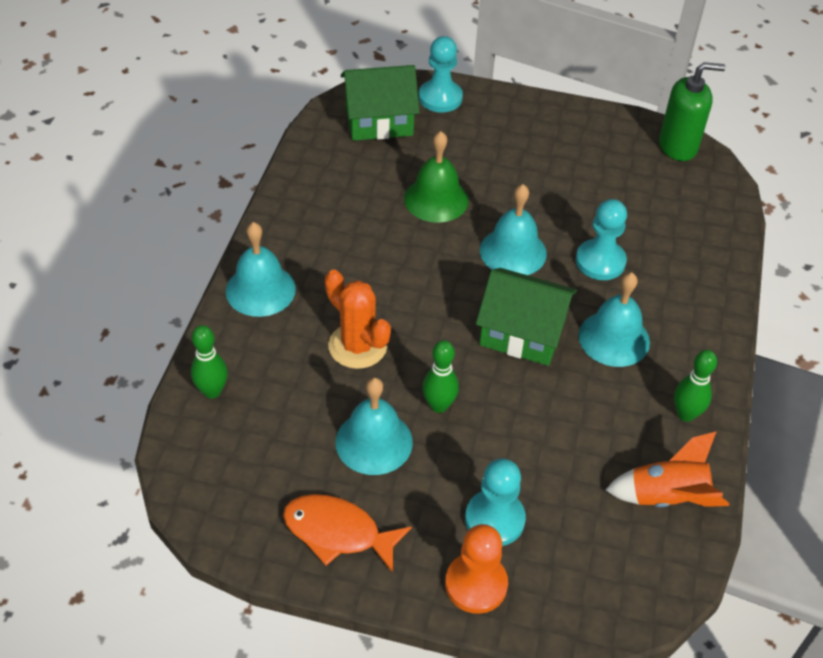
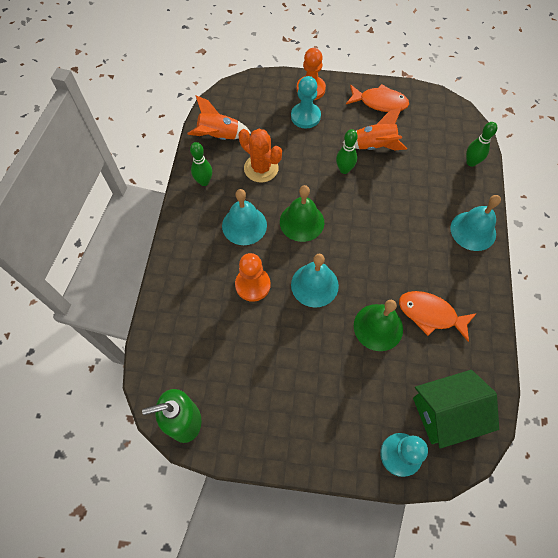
camera: 175 degrees right, 15 degrees up
(357, 346) = (400, 200): orange cactus -> orange cactus (261, 168)
(363, 203) = (430, 314): none -> orange fish
(374, 442) = (374, 146): turquoise bell -> orange rocket
(522, 332) = (302, 222): green house -> green bell
(600, 261) = (252, 285): turquoise pawn -> orange pawn

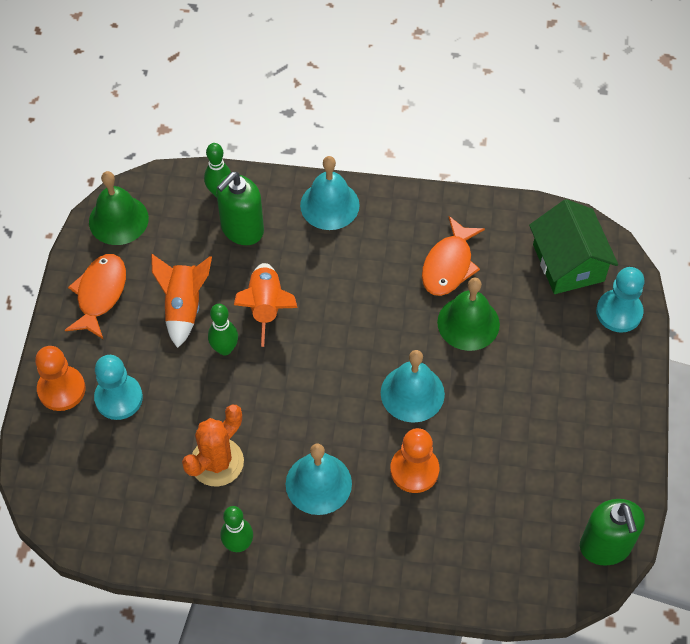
camera: 90 degrees left, 5 degrees down
(219, 136) = (149, 527): orange rocket -> orange rocket (266, 307)
(302, 222) = (313, 407): green bell -> green bell (118, 220)
(442, 176) = (242, 229): none -> green soap dispenser

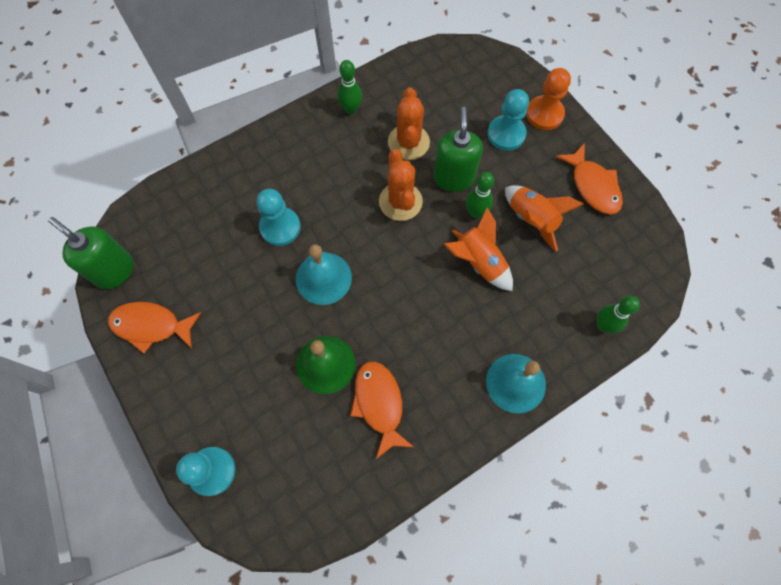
camera: 140 degrees right, 10 degrees up
(118, 220) = (644, 245): green bell -> none
(242, 229) = (556, 308): green soap dispenser -> green soap dispenser (454, 178)
(281, 409) = (400, 201): none -> orange cactus
(318, 483) = (335, 175): turquoise bell -> none
(414, 470) = (280, 227): orange pawn -> turquoise pawn
(568, 263) = (285, 487): green house -> none
(600, 465) = (151, 326): none -> orange fish

